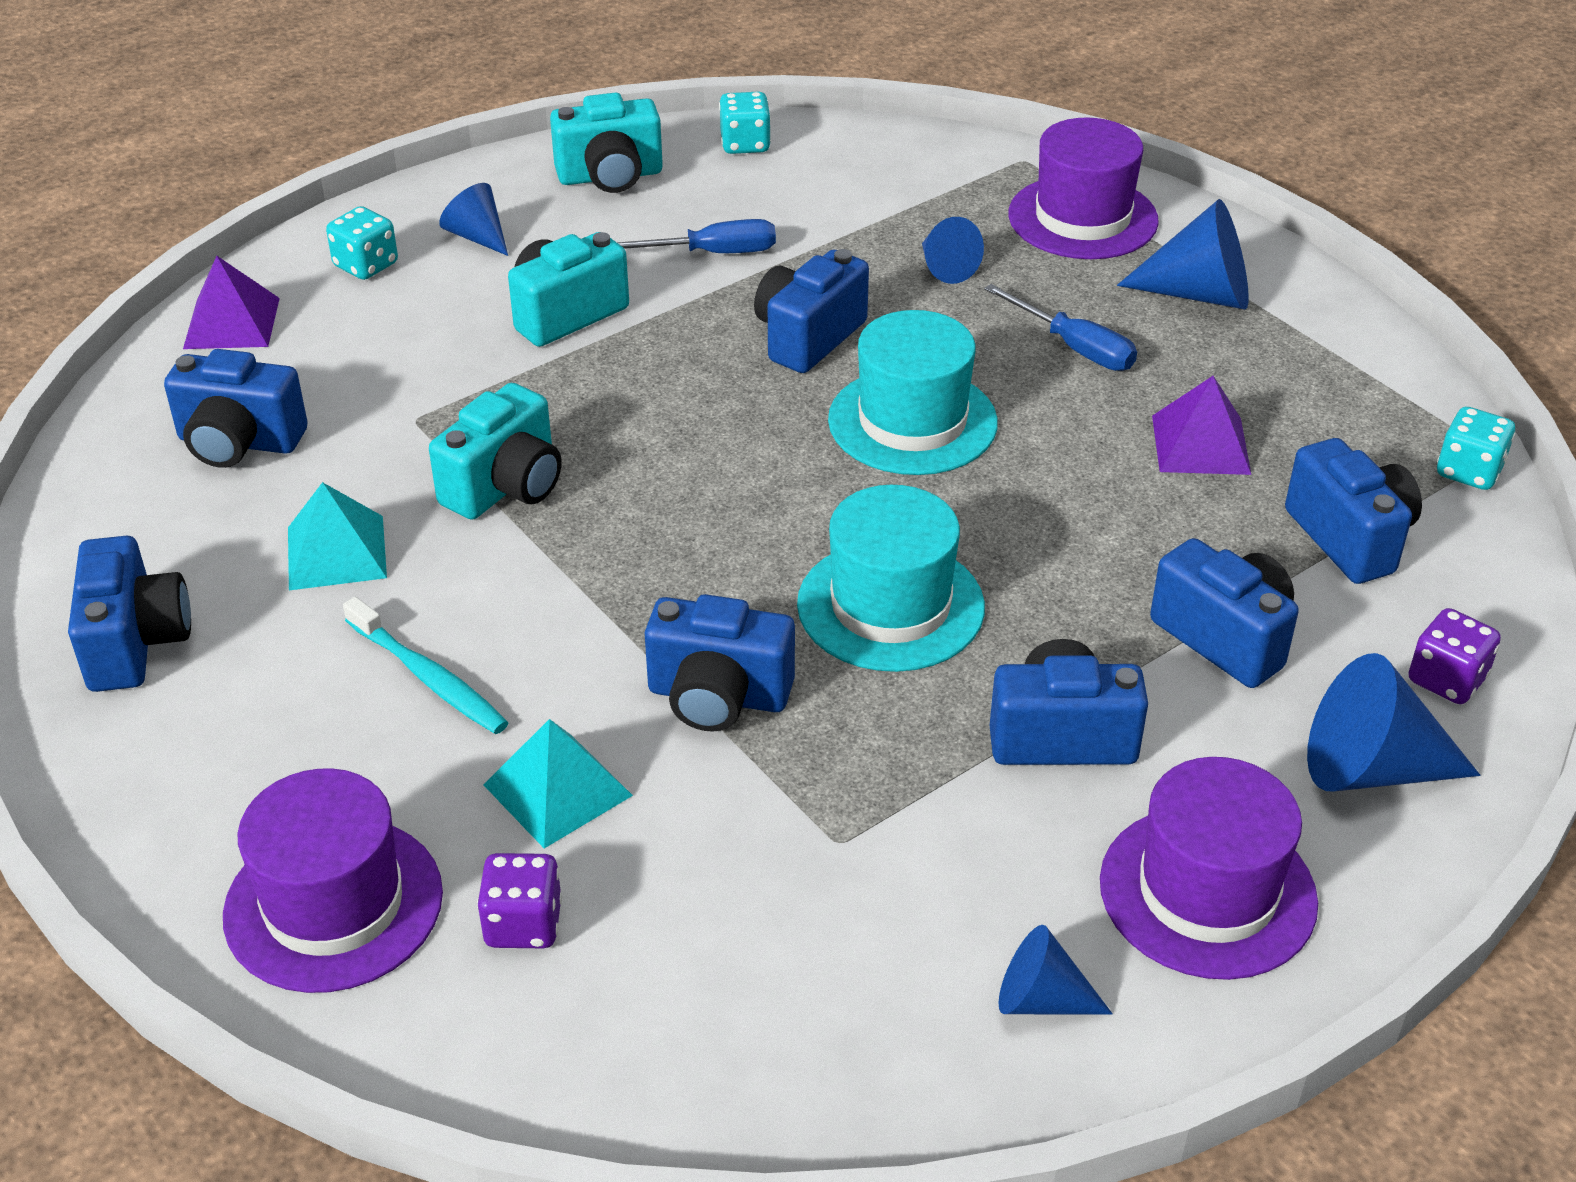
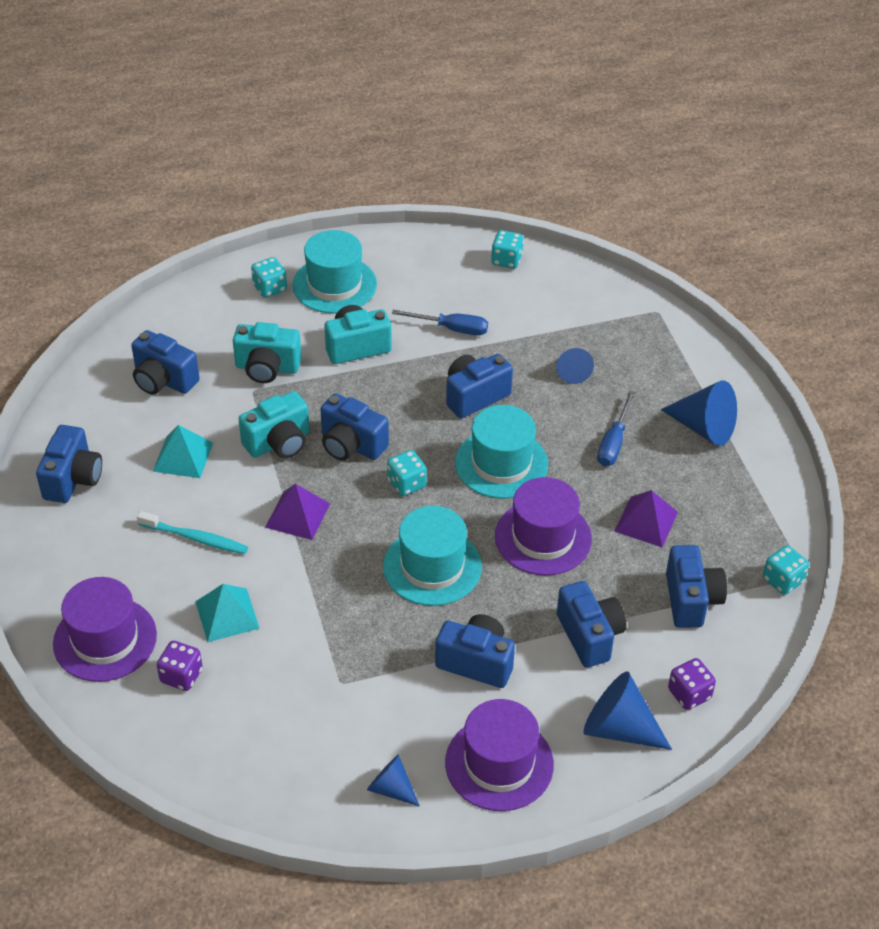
camera: 20 degrees right, 5 degrees up
(231, 323) = (189, 307): purple pyramid -> purple pyramid (297, 515)
(429, 678) = (195, 538): turquoise toothbrush -> turquoise toothbrush turned 45 degrees counterclockwise
(477, 236) = (334, 285): blue cone -> turquoise hat
(610, 176) = (422, 263): turquoise camera -> turquoise camera (267, 368)
(718, 696) = (324, 590): blue camera -> blue camera (351, 445)
(769, 491) = (406, 484): none -> turquoise dice
(1074, 347) = (613, 442): blue screwdriver -> blue screwdriver turned 45 degrees clockwise
(1082, 218) = (668, 360): purple hat -> purple hat (543, 537)

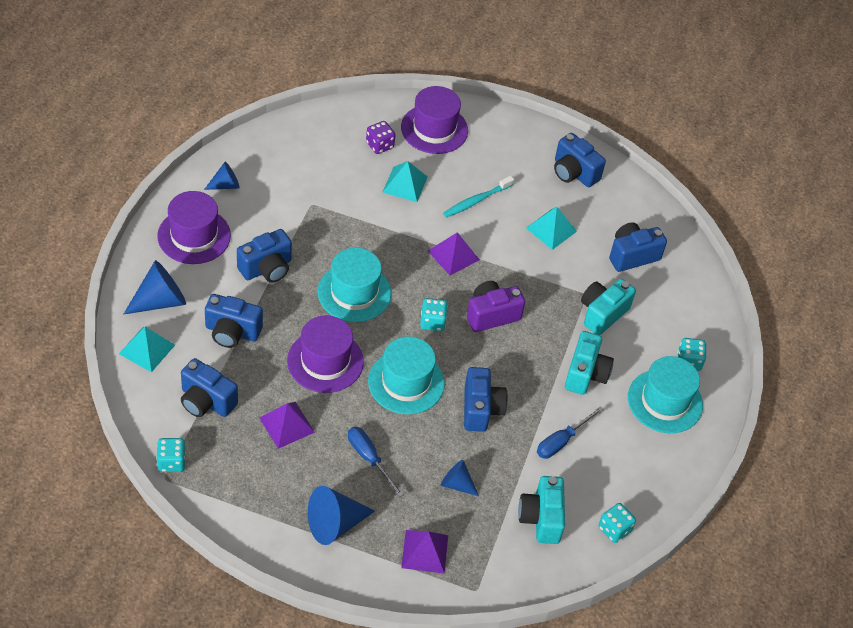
camera: 120 degrees right, 5 degrees up
(279, 443) = (524, 280): turquoise camera -> turquoise camera (541, 518)
(351, 445) = (491, 315): blue camera -> purple camera
(660, 358) = (425, 551): none -> purple pyramid
(689, 694) = (147, 349): purple dice -> turquoise pyramid

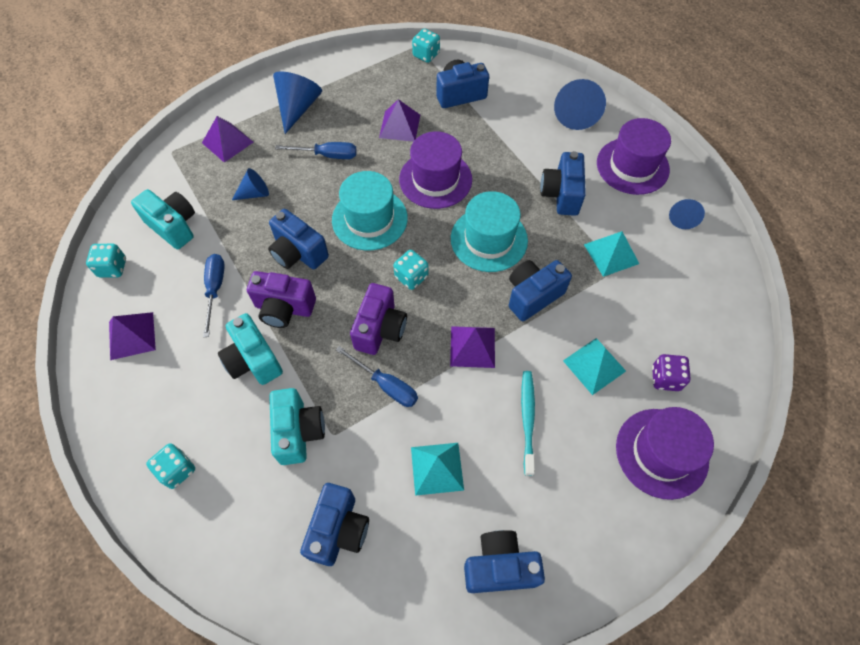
camera: 135 degrees right, 10 degrees up
(147, 349) = (534, 86): turquoise pyramid -> turquoise pyramid (611, 254)
(232, 332) = (511, 139): blue camera -> blue camera (533, 296)
(527, 286) = (386, 385): none -> blue screwdriver
(532, 384) = (284, 308): none -> purple camera
(645, 465) = (131, 335): none -> purple pyramid
(665, 401) = (164, 407): turquoise hat -> none

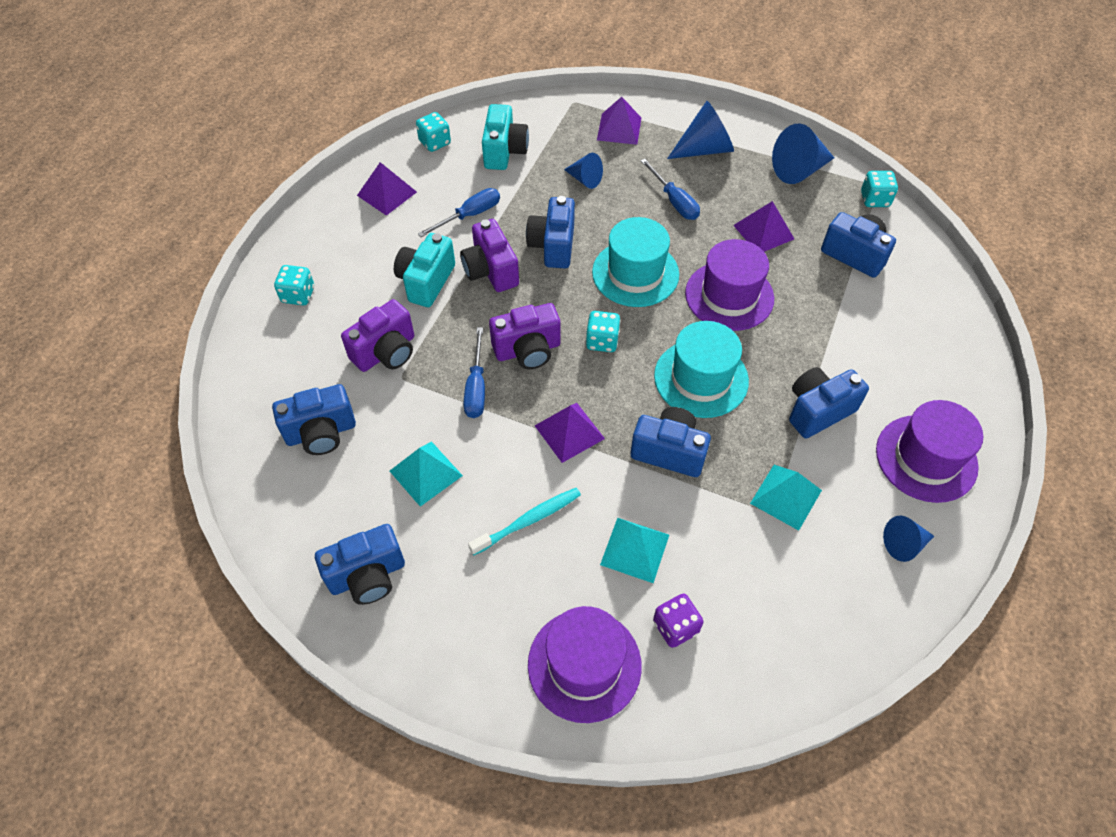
camera: 55 degrees right, 5 degrees down
(298, 432) = (386, 352): turquoise camera -> purple camera
(499, 567) = (367, 575): blue camera -> blue camera turned 105 degrees clockwise
(575, 114) = (941, 367): blue cone -> blue cone (799, 170)

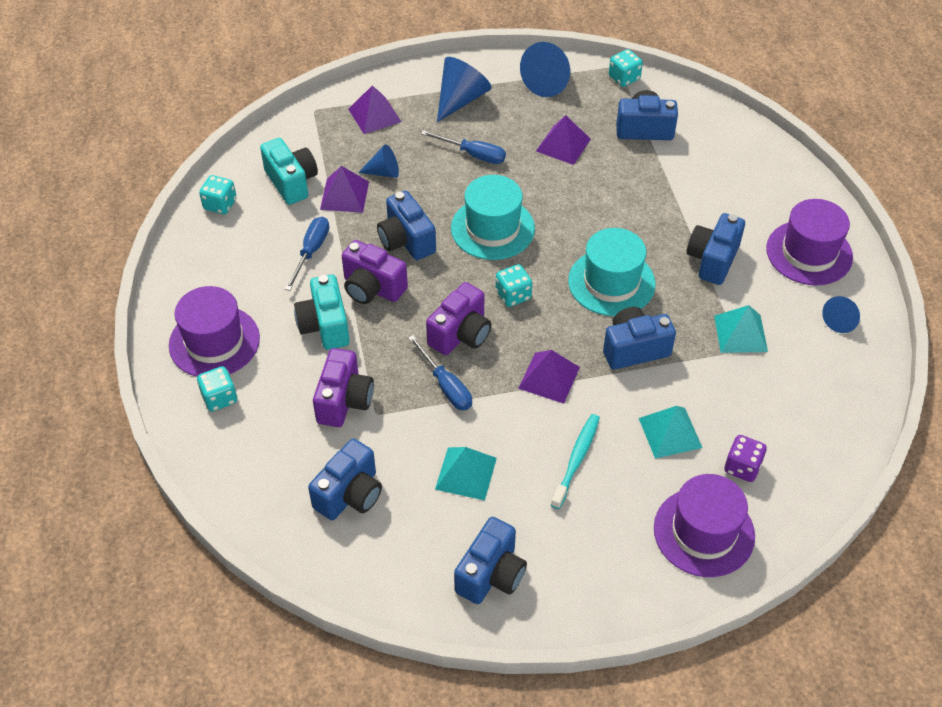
camera: 35 degrees left, 5 degrees down
(387, 193) = (217, 270): purple pyramid -> purple pyramid (344, 195)
(729, 296) = (579, 208): purple hat -> purple hat (214, 342)

